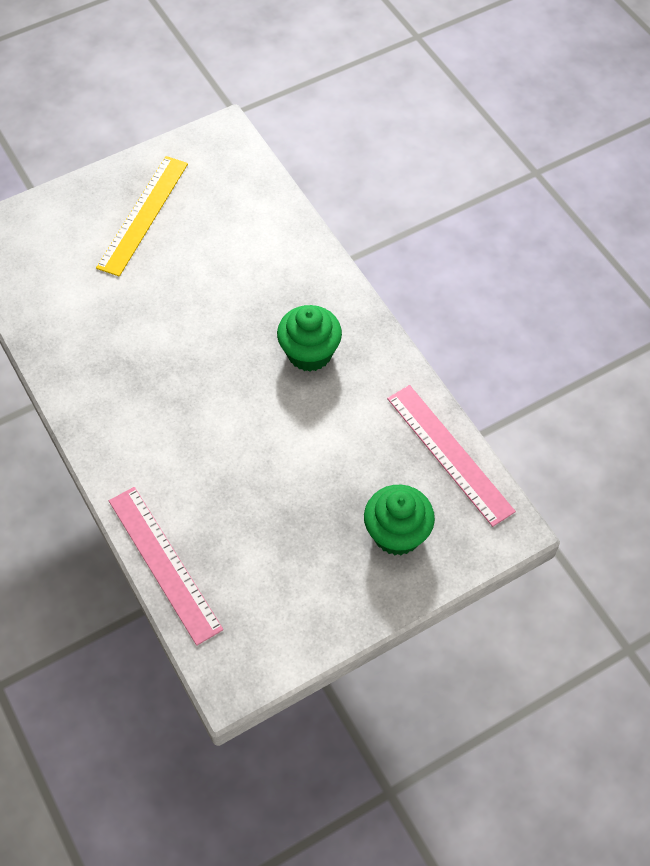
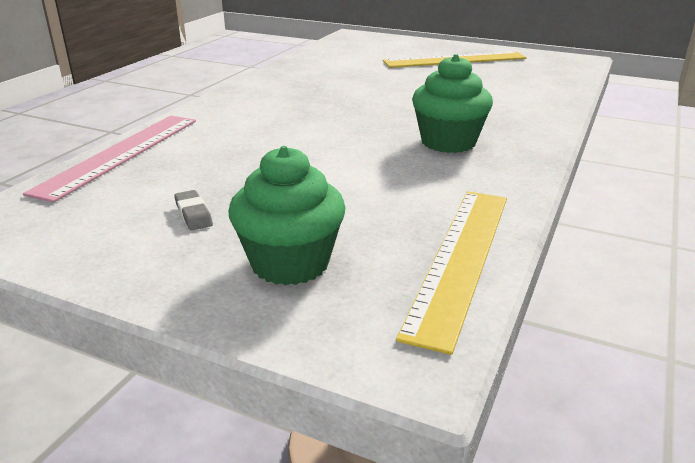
camera: 55 degrees right, 30 degrees down
(303, 555) = (193, 214): none -> grey eraser
(449, 454) = (460, 258): pink ruler -> yellow ruler

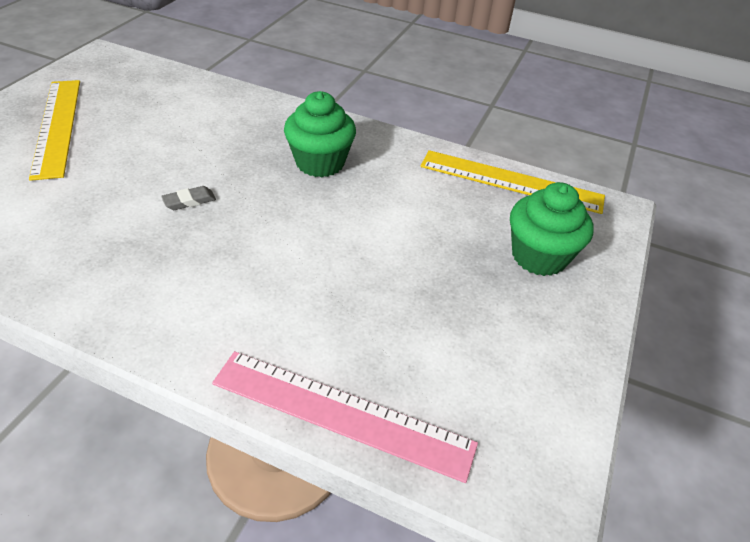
camera: 95 degrees left, 15 degrees up
(193, 214) = (480, 319): grey eraser -> grey eraser (189, 201)

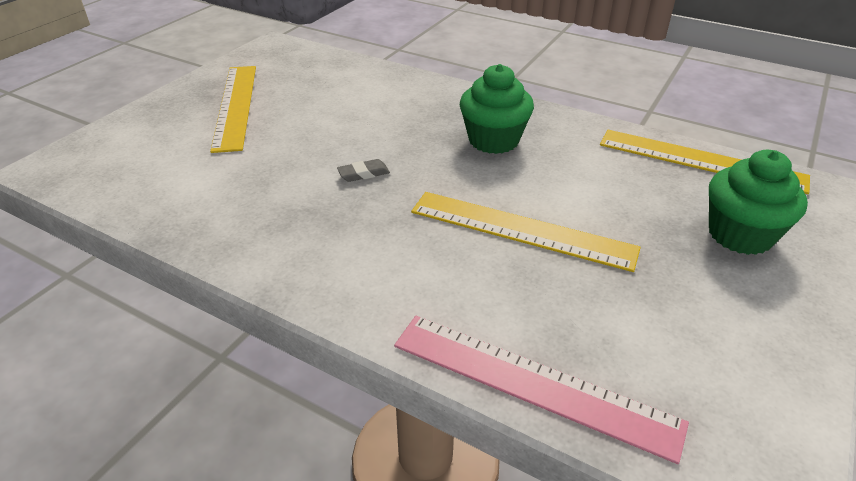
camera: 10 degrees right, 5 degrees down
(341, 258) = (521, 230): none -> yellow ruler

